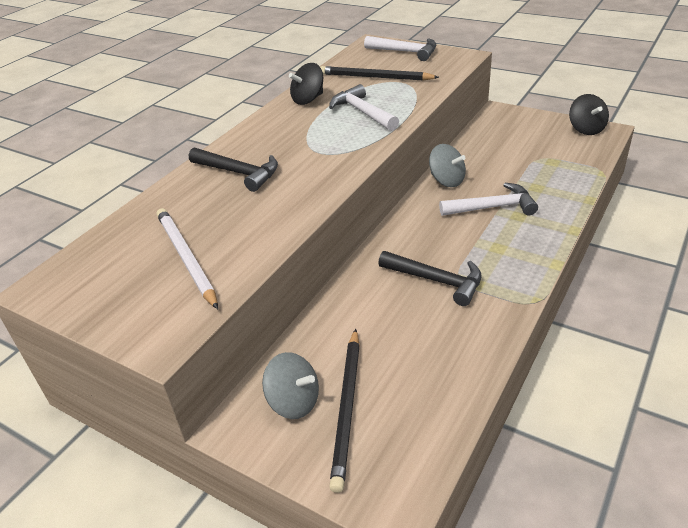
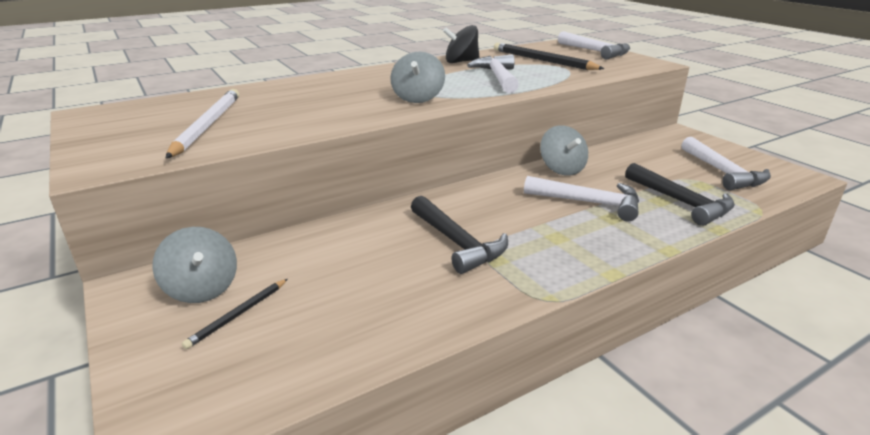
camera: 25 degrees right, 10 degrees down
(238, 173) = (334, 89): black hammer -> black hammer (680, 202)
(327, 161) = (418, 98): none -> grey spinning top
(347, 408) = (238, 314): black pencil -> black pencil, size x0.52
(556, 144) = (723, 172): none -> white hammer
(586, 129) = (775, 169): black spinning top -> none

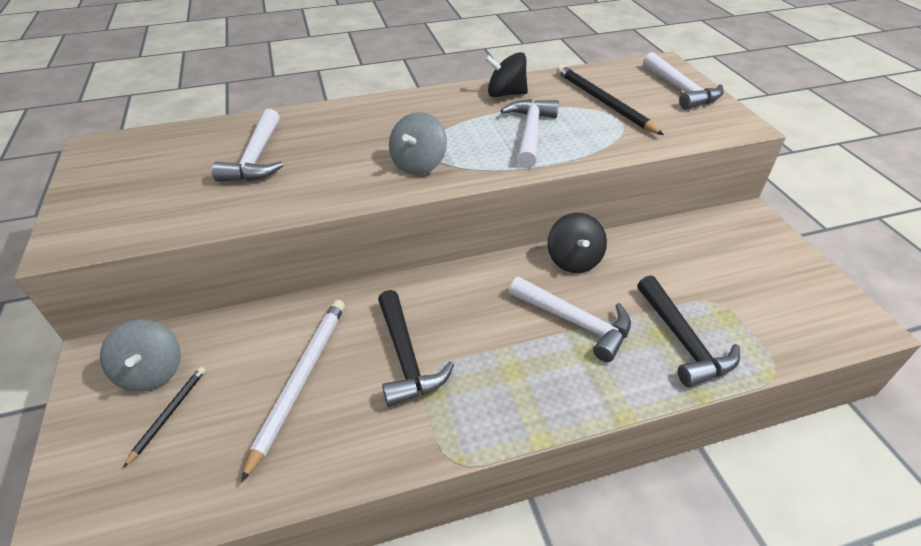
camera: 15 degrees right, 15 degrees up
(207, 125) = (190, 184): white pencil -> white pencil (300, 380)
(238, 314) = (169, 414): black pencil -> black pencil turned 150 degrees clockwise
(562, 169) = (573, 260): grey spinning top -> black spinning top
(723, 172) = (765, 298): white hammer -> white hammer (256, 158)

